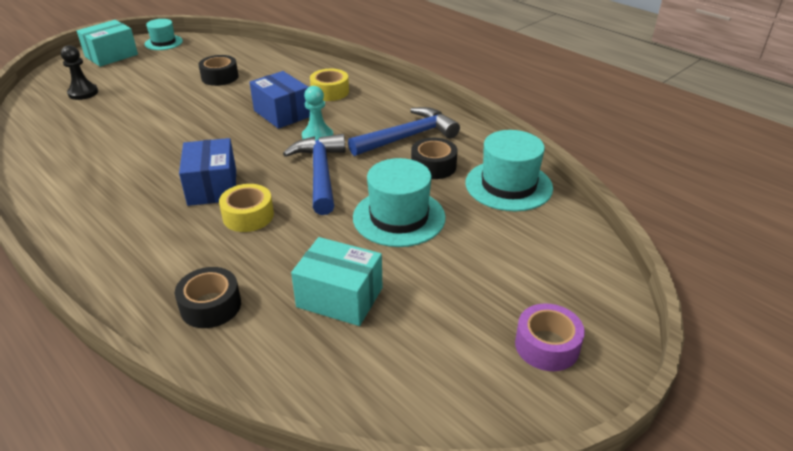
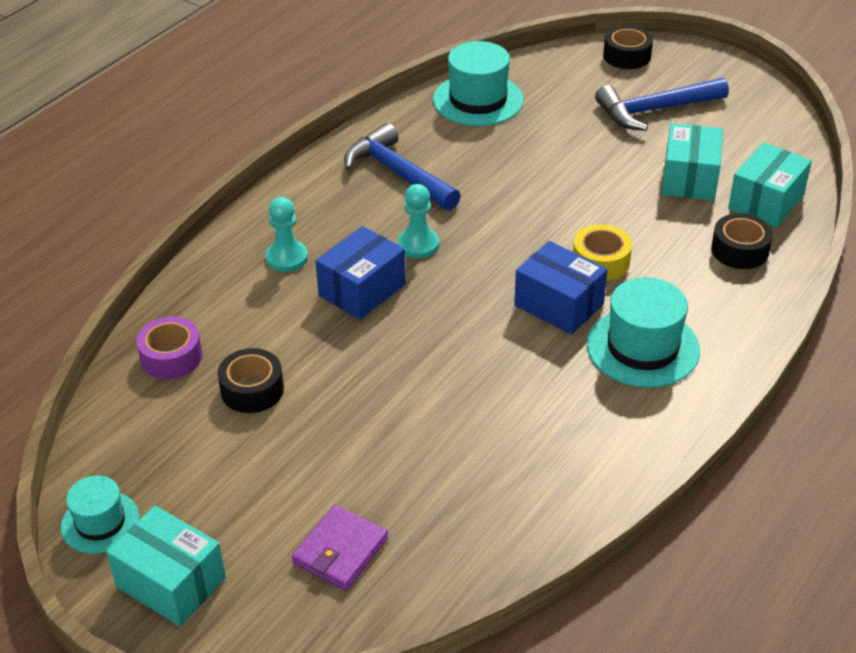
camera: 100 degrees left, 5 degrees up
(83, 93) = (340, 551): black pawn -> purple wallet
(212, 187) = (559, 305): blue box -> blue box turned 60 degrees clockwise
(274, 349) = (766, 202): none -> turquoise box
(320, 173) = (499, 226): blue hammer -> blue hammer (654, 110)
(330, 92) = (286, 258): yellow tape -> turquoise pawn
(399, 217) = (560, 161): turquoise hat -> turquoise hat (643, 347)
(433, 166) = (457, 149): black tape -> black tape (627, 56)
(547, 346) = (687, 76): purple tape -> purple tape (171, 357)

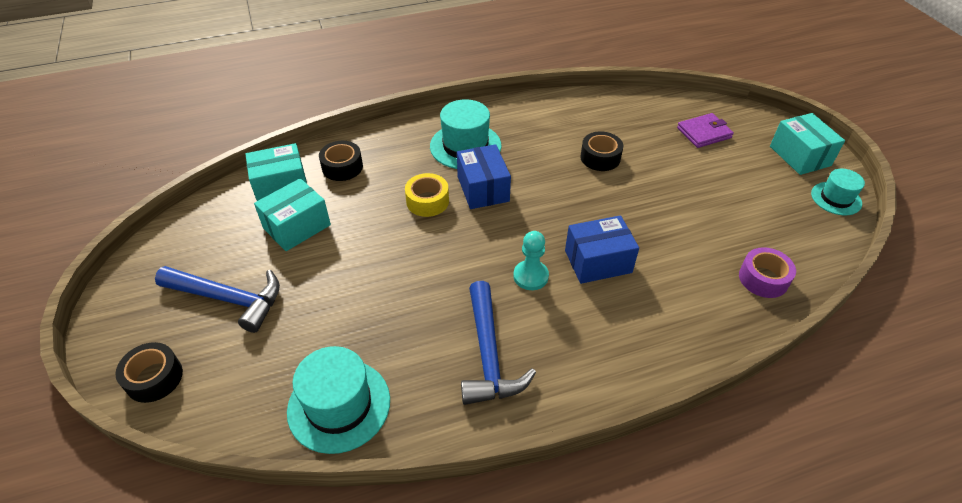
camera: 145 degrees left, 5 degrees up
(252, 390) = (714, 229): black tape -> black tape (600, 157)
(286, 258) = (637, 318): turquoise pawn -> none

